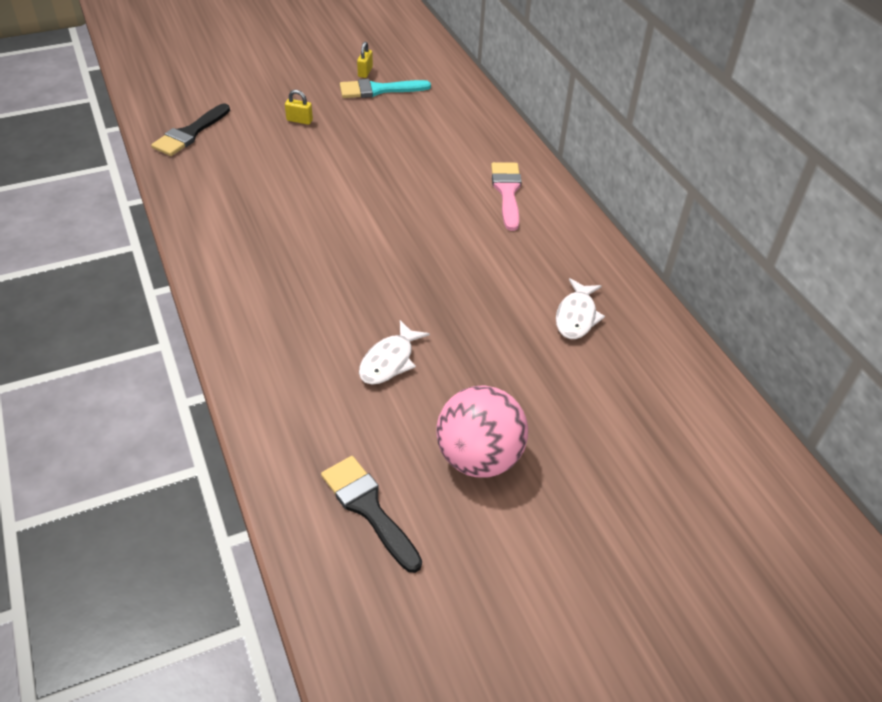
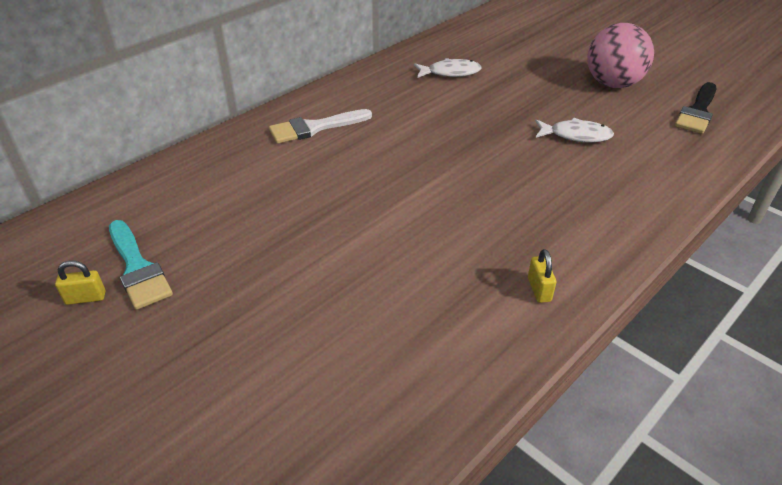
camera: 110 degrees left, 5 degrees down
(190, 133) = (342, 439): black brush -> none
(299, 120) = (248, 320): yellow padlock -> yellow padlock (539, 289)
(507, 192) = (314, 128): pink brush -> white brush

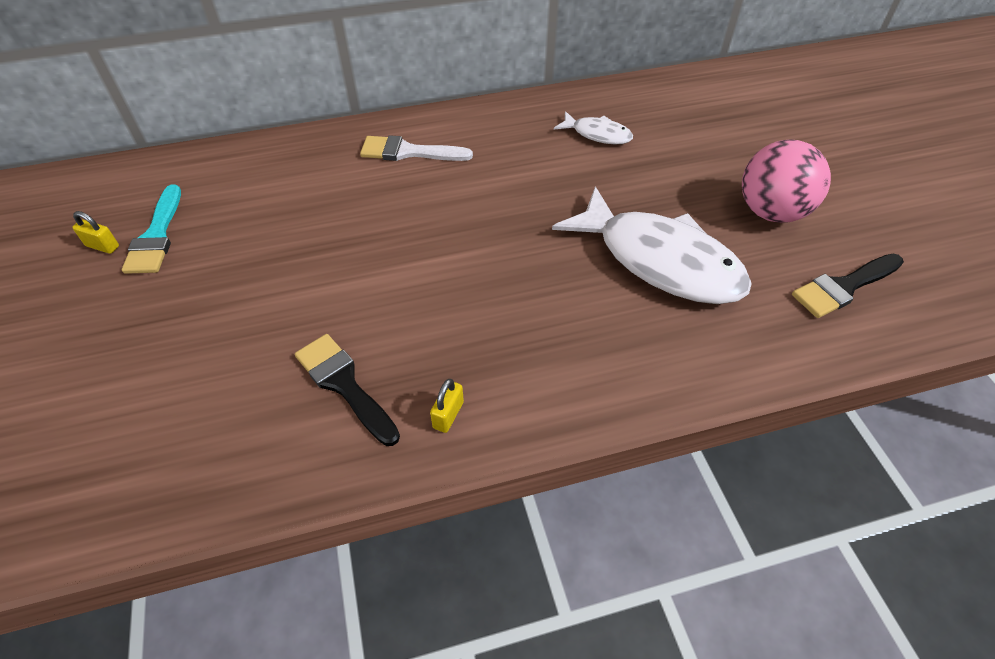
camera: 30 degrees right, 10 degrees up
(438, 305) = (344, 385): none -> black brush
(576, 135) = (660, 260): white fish -> white fish, size x2.12

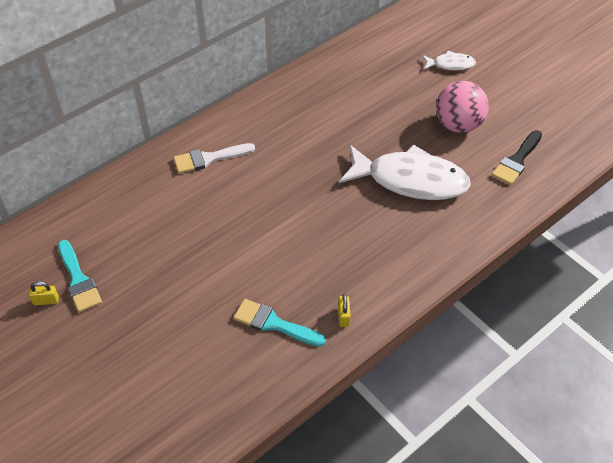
camera: 25 degrees left, 0 degrees up
(344, 385) = (274, 323): black brush -> turquoise brush
(597, 134) = (327, 103): white fish -> white fish (450, 64)

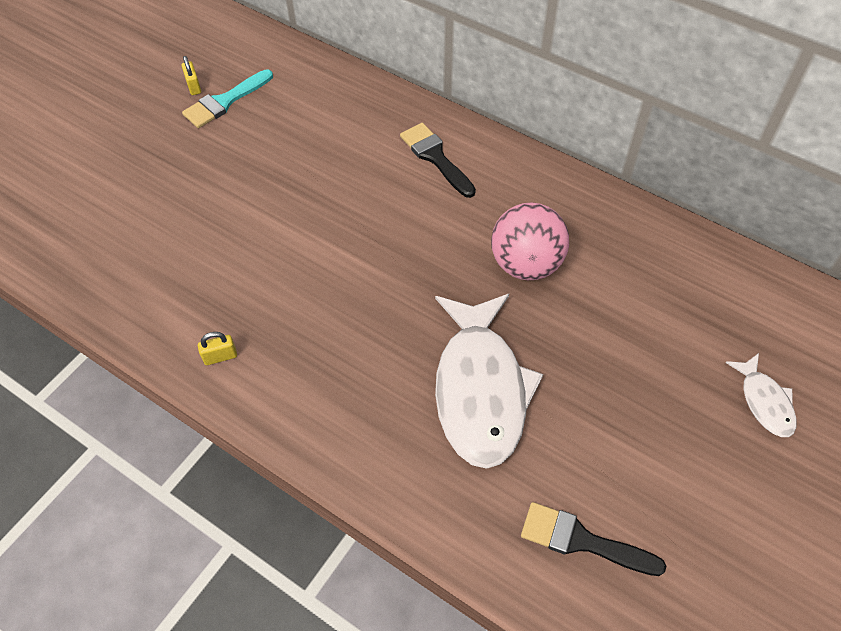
camera: 75 degrees right, 5 degrees up
(209, 158) = (435, 157): white brush -> black brush
(274, 323) = (197, 286): turquoise brush -> none
(458, 125) = (625, 437): pink ball -> pink ball (526, 264)

